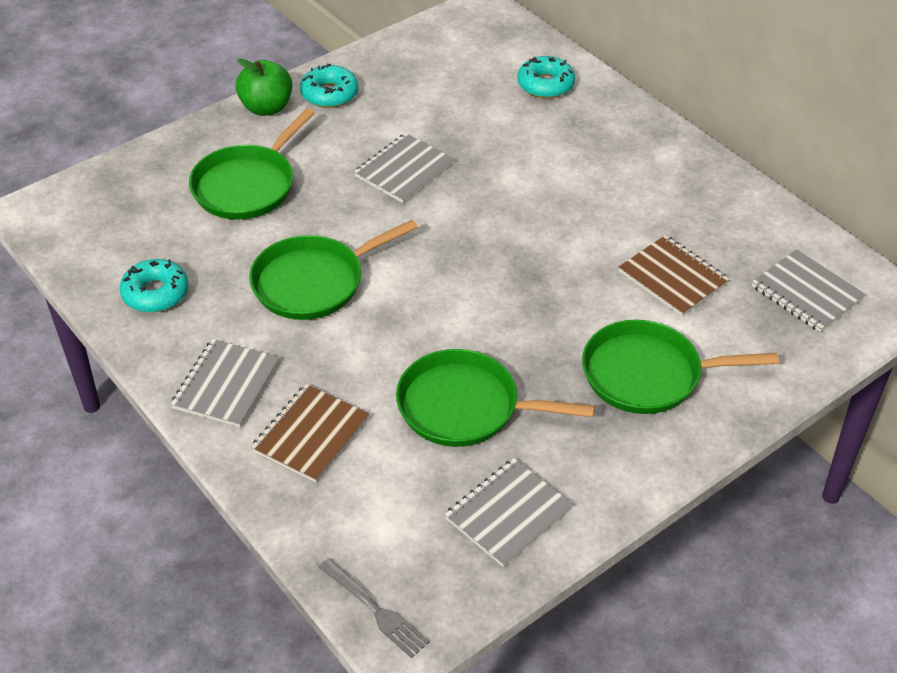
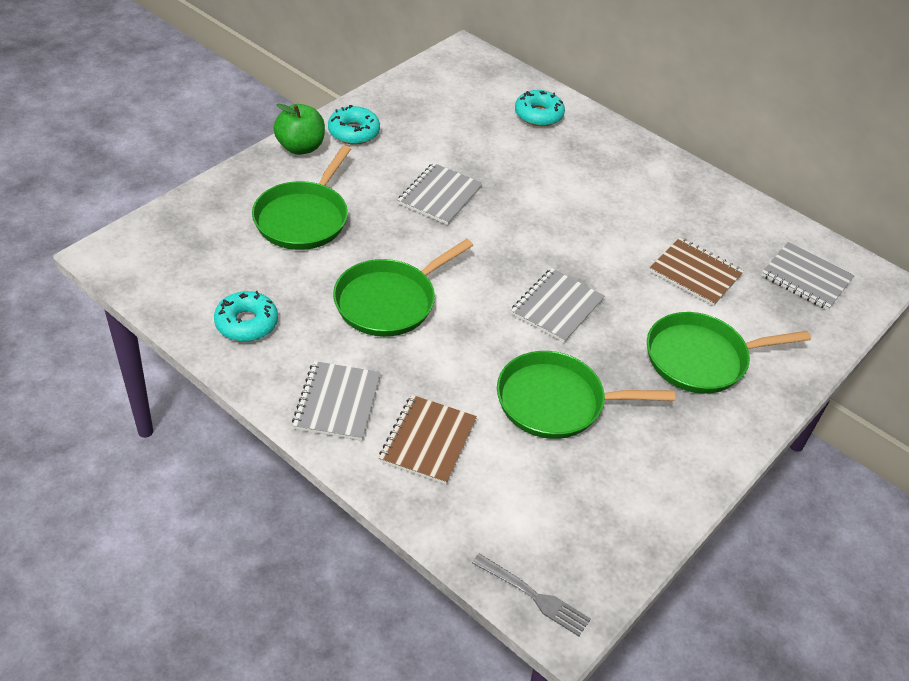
camera: 15 degrees left, 0 degrees up
(508, 514) = (622, 494): grey notebook -> grey notebook (556, 307)

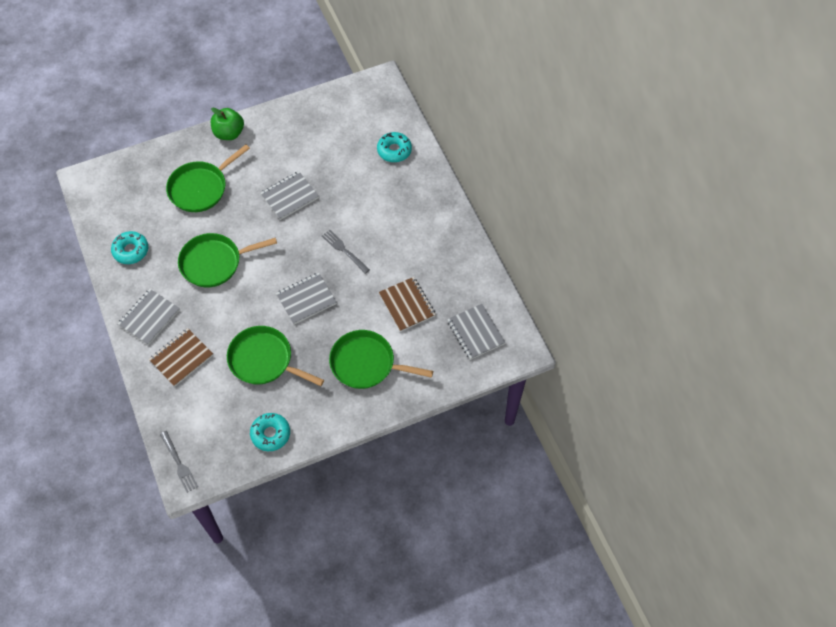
camera: 30 degrees right, 15 degrees up
(354, 132) = (267, 130): turquoise donut -> turquoise donut (270, 434)
(562, 236) = (344, 250): none -> grey fork

